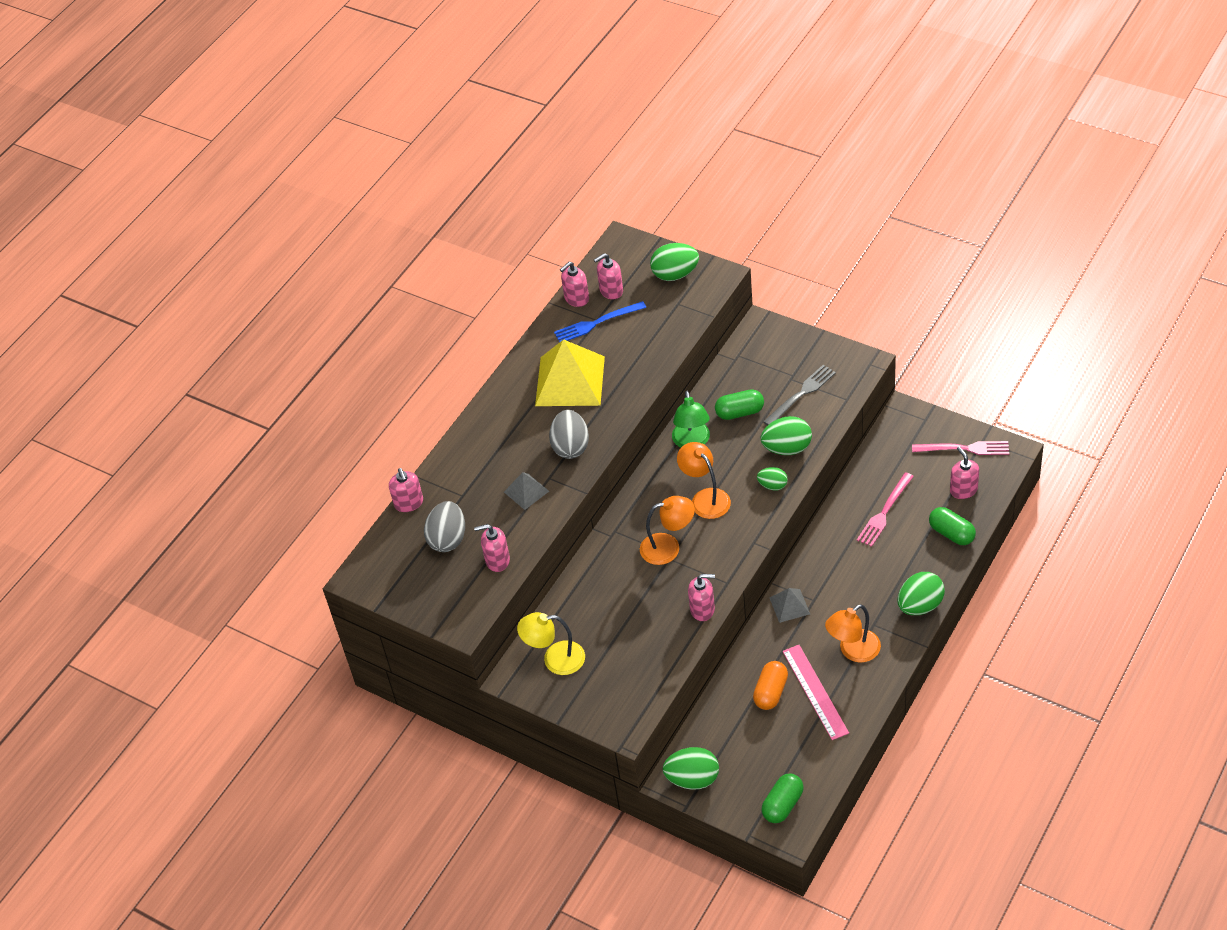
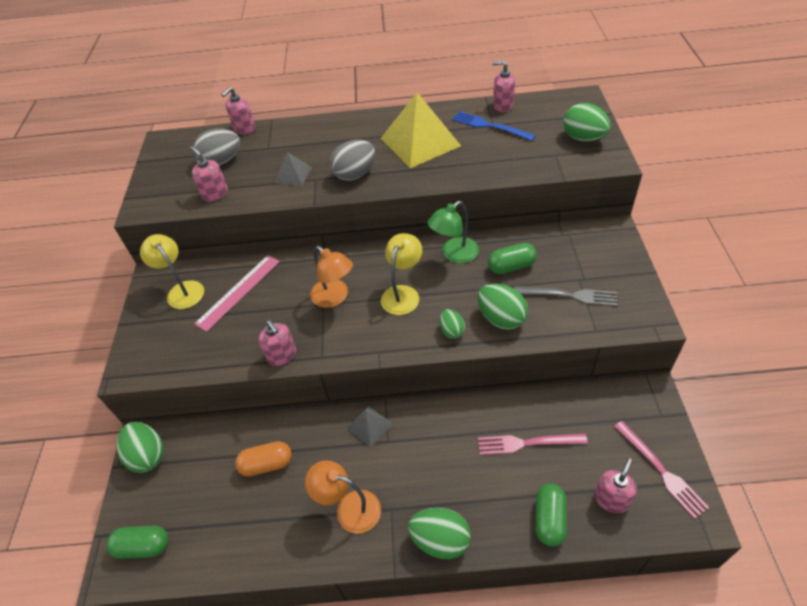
camera: 55 degrees right, 0 degrees up
(611, 291) = (529, 117): pink soap dispenser -> none
(705, 498) = (403, 293): orange lamp -> yellow lamp
(739, 412) = (511, 266): green capsule -> green capsule turned 60 degrees counterclockwise
(815, 692) = (285, 501): pink ruler -> pink ruler (238, 292)

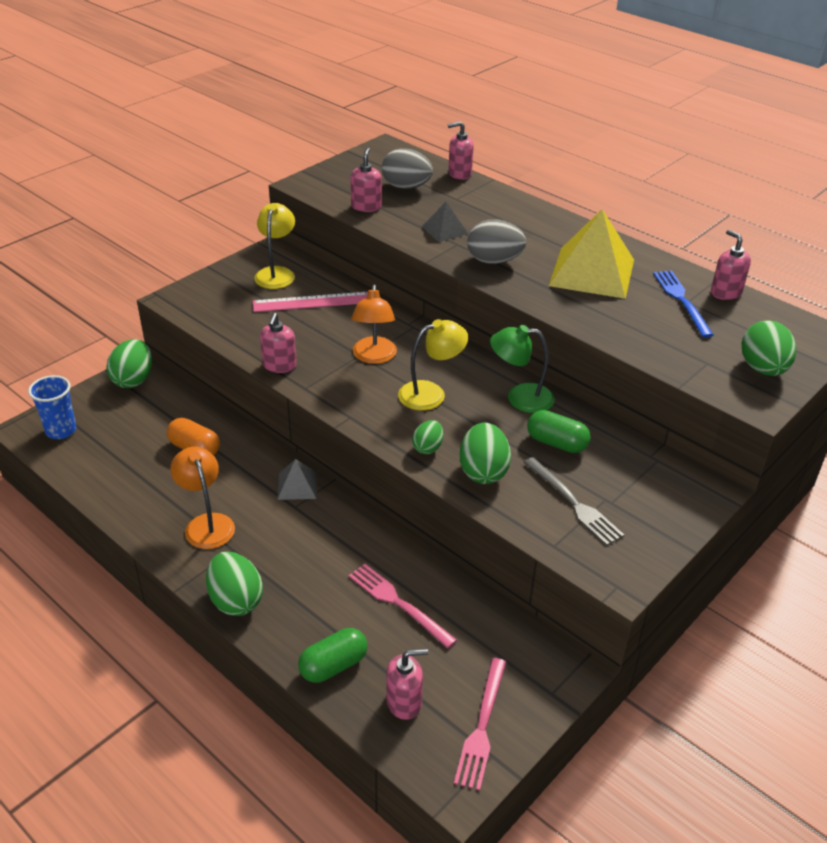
camera: 40 degrees right, 10 degrees down
(143, 546) = (61, 430): green capsule -> blue cup

